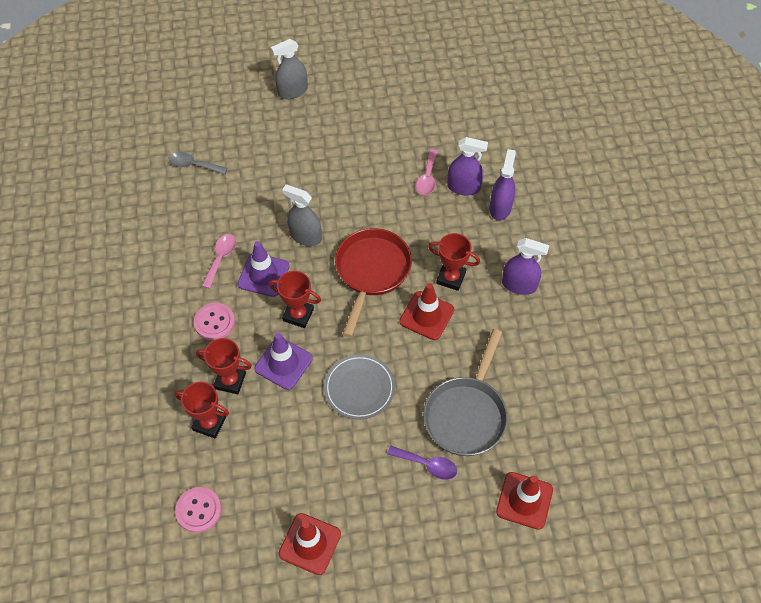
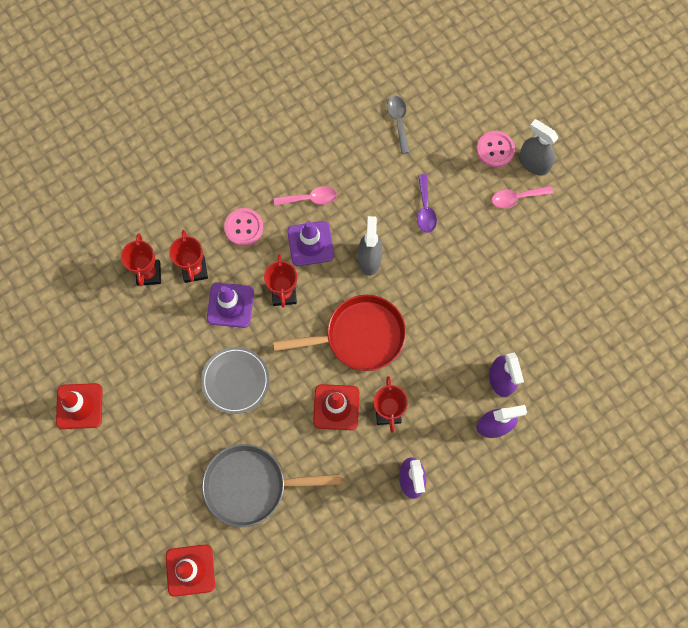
camera: 65 degrees right, 15 degrees up
(198, 510) = (72, 305): pink button -> pink button (495, 150)
(427, 178) = (494, 340): pink spoon -> pink spoon (516, 198)
(427, 465) = (188, 471): purple spoon -> purple spoon (425, 209)

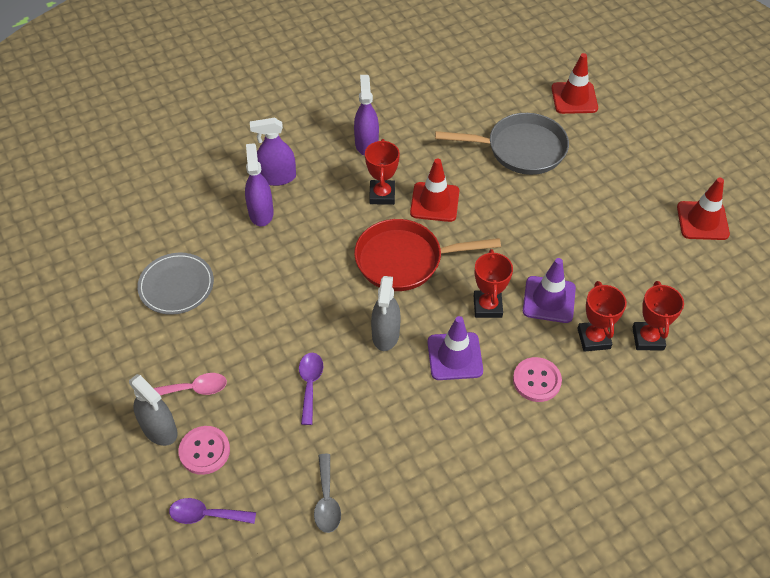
camera: 175 degrees left, 20 degrees down
(235, 381) = (539, 231): grey plate -> grey plate (176, 285)
(310, 198) = (453, 408): pink spoon -> none
(482, 105) = (206, 515): none -> purple spoon

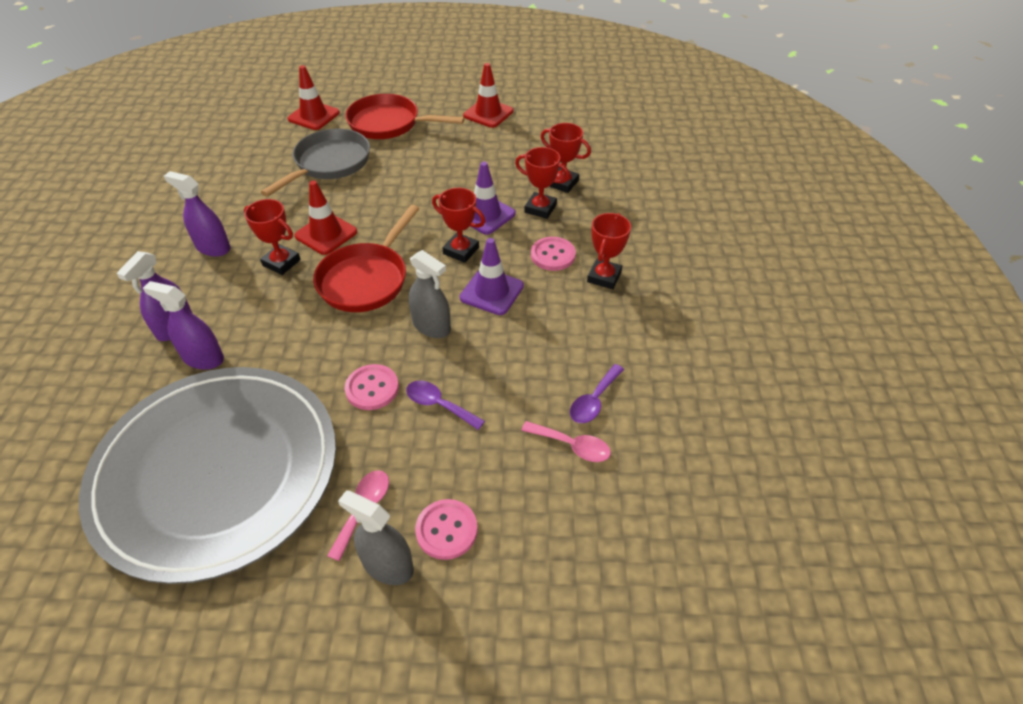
camera: 60 degrees left, 5 degrees down
(159, 429) = (388, 565): grey spray bottle -> grey spray bottle turned 135 degrees counterclockwise
(176, 285) = (217, 472): grey plate -> grey plate, size x2.47
(206, 515) = (523, 560): purple spoon -> purple spoon (594, 401)
(298, 331) = (372, 388): none -> pink button
(327, 500) = (572, 446): grey spoon -> pink spoon
(539, 437) = (604, 277): none -> red trophy
(613, 155) = (389, 124): none -> red pan

